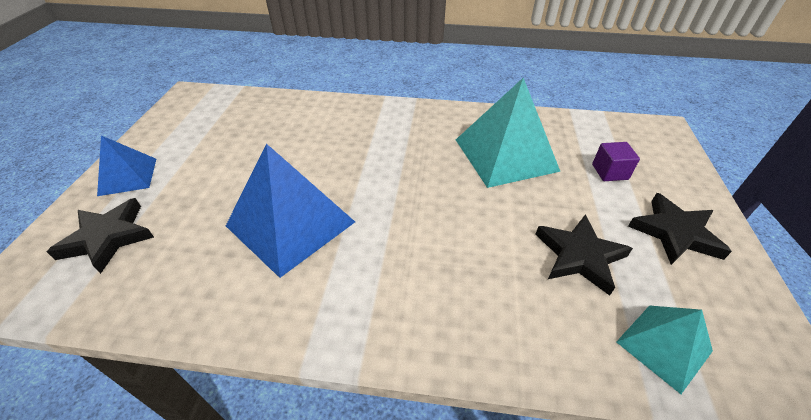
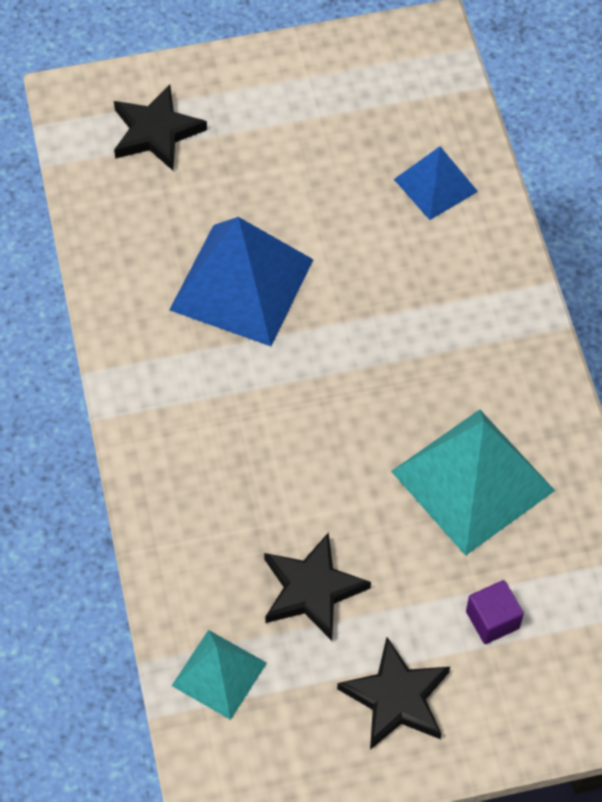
camera: 70 degrees right, 15 degrees up
(128, 176) = (244, 85): blue pyramid -> blue pyramid (435, 185)

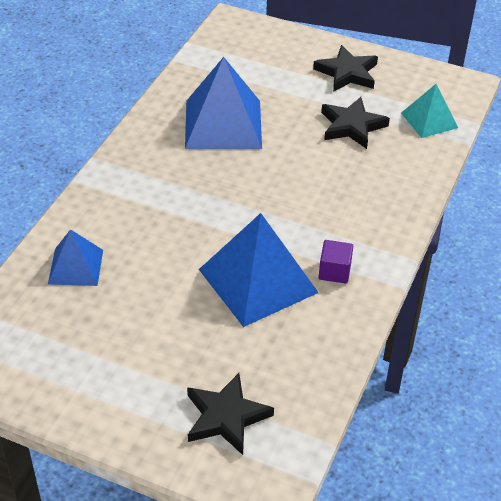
camera: 145 degrees left, 15 degrees down
(473, 480) = (223, 124): turquoise pyramid -> blue pyramid
(492, 620) = (272, 74): purple cube -> purple cube (334, 271)

